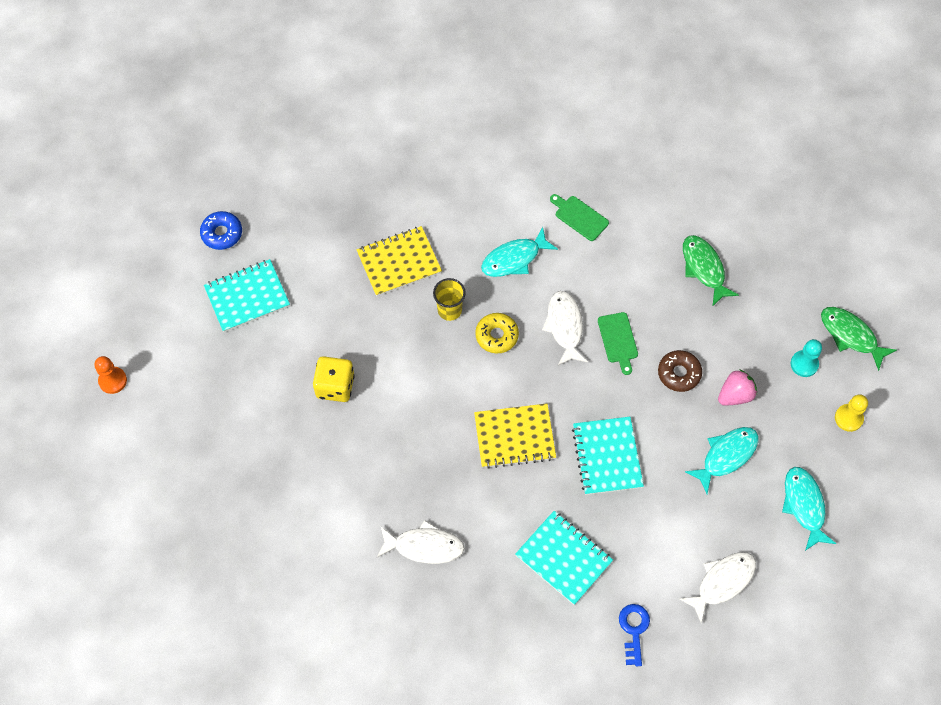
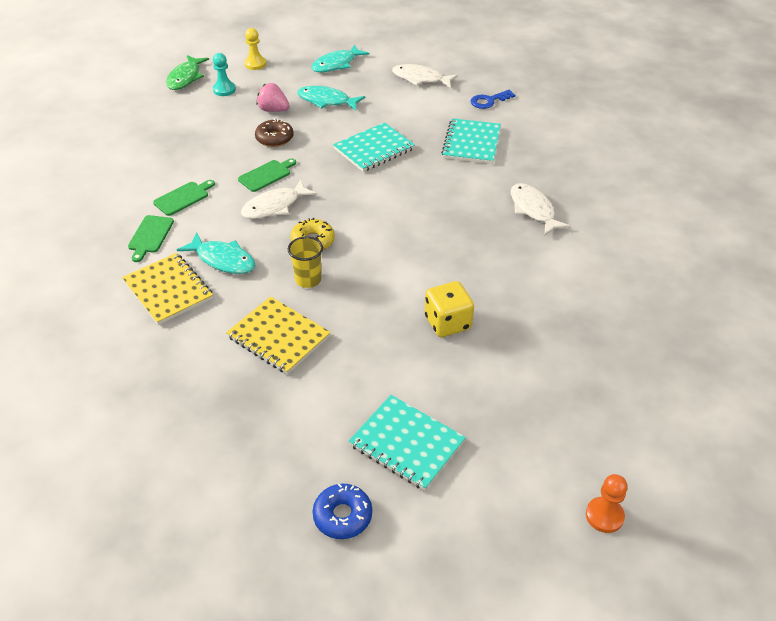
camera: 120 degrees left, 20 degrees down
(514, 437) = (399, 198): yellow notebook -> yellow notebook (168, 290)
(621, 259) = (183, 198): none -> green cutting board
(704, 268) = (165, 154): green fish -> none

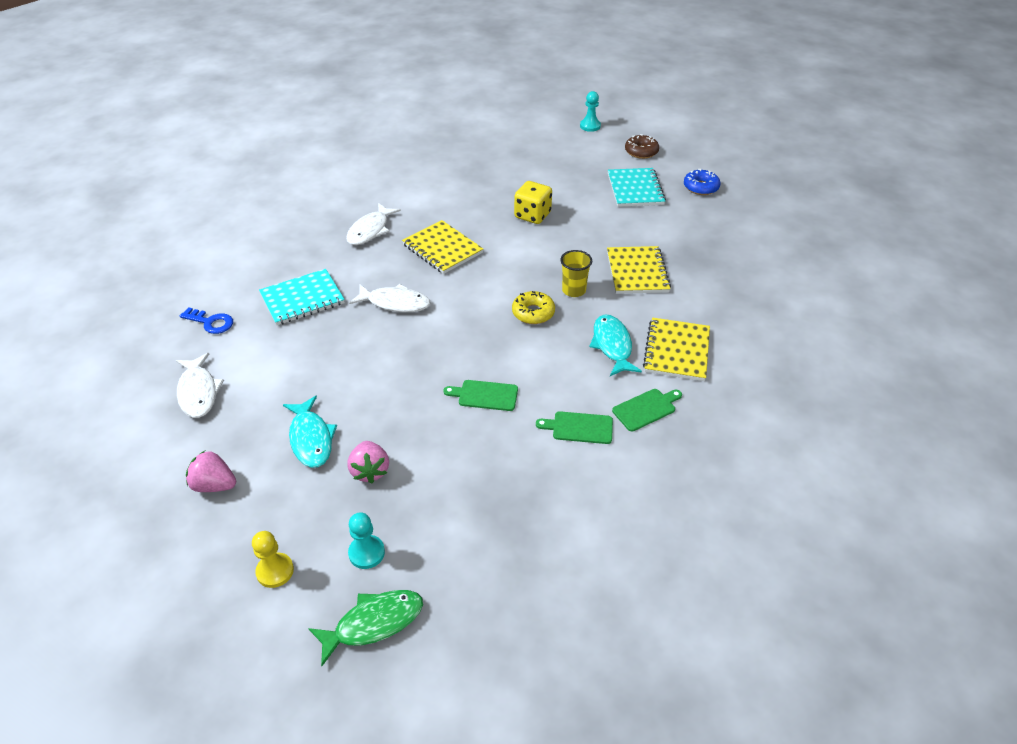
camera: 130 degrees left, 0 degrees up
(274, 138) = (422, 431): brown donut -> brown donut (641, 151)
(274, 206) = (520, 360): white fish -> white fish (395, 303)
(336, 64) = (214, 485): turquoise fish -> pink strawberry
(374, 149) = (371, 351): turquoise notebook -> none
(458, 236) = (442, 249): none -> yellow notebook
(604, 516) = (590, 126): orange pawn -> turquoise pawn

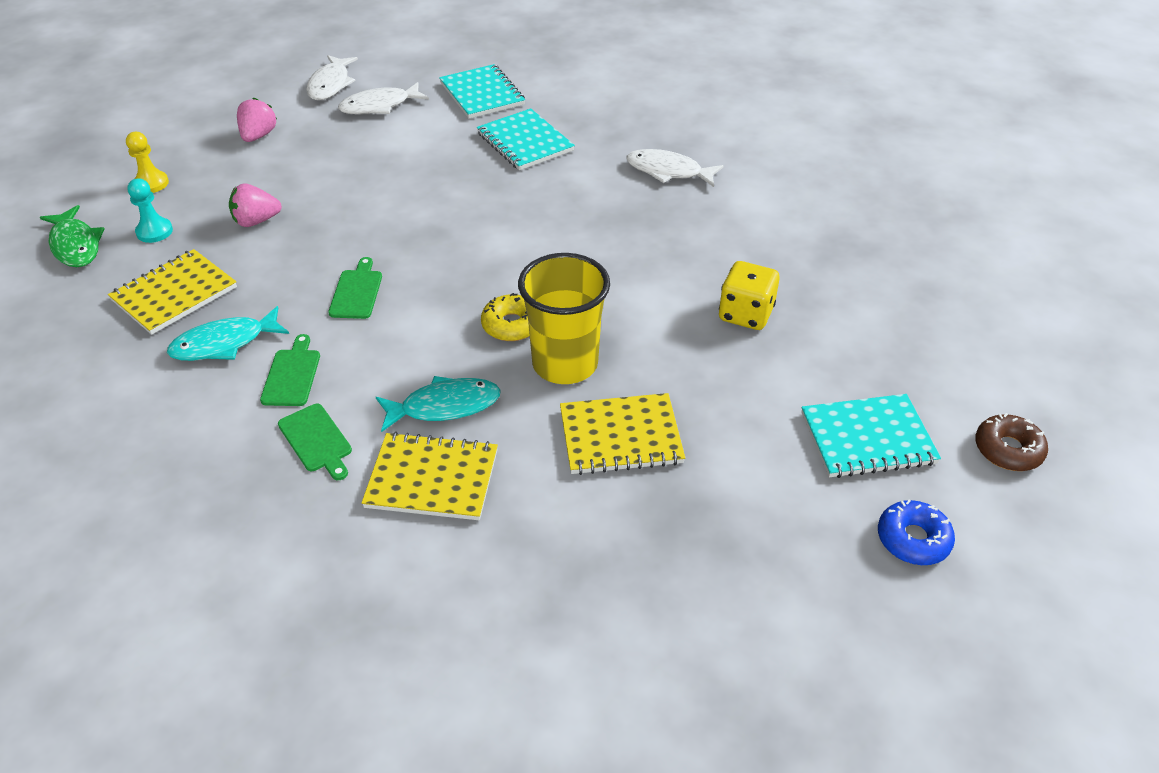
camera: 85 degrees right, 0 degrees up
(211, 322) = (482, 94): blue key -> turquoise notebook
(311, 439) = (307, 179): turquoise fish -> turquoise fish (224, 343)
(395, 303) = (523, 207): white fish -> white fish (330, 84)
(442, 249) = (641, 234): yellow notebook -> yellow notebook (174, 294)
(574, 290) = (565, 364): yellow cup -> yellow cup, size x1.83
(590, 126) = (1066, 376): turquoise pawn -> none

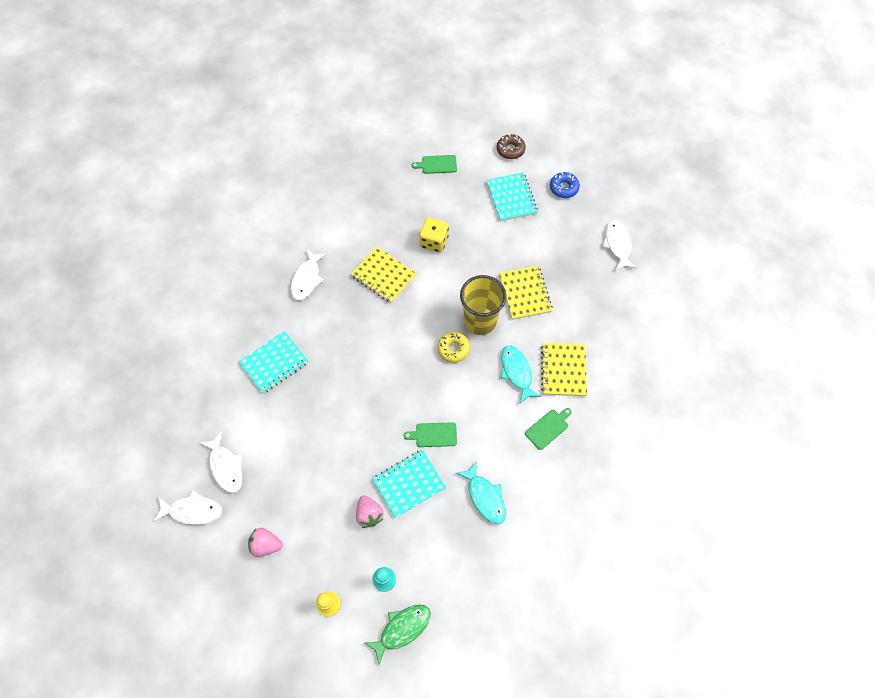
camera: 95 degrees left, 20 degrees up
(174, 294) = (445, 542): yellow notebook -> yellow notebook (383, 276)
(292, 375) = (504, 452): green cutting board -> green cutting board (437, 164)
(482, 94) = (211, 398): turquoise notebook -> turquoise notebook (409, 484)
(749, 631) = (617, 245): none -> white fish

